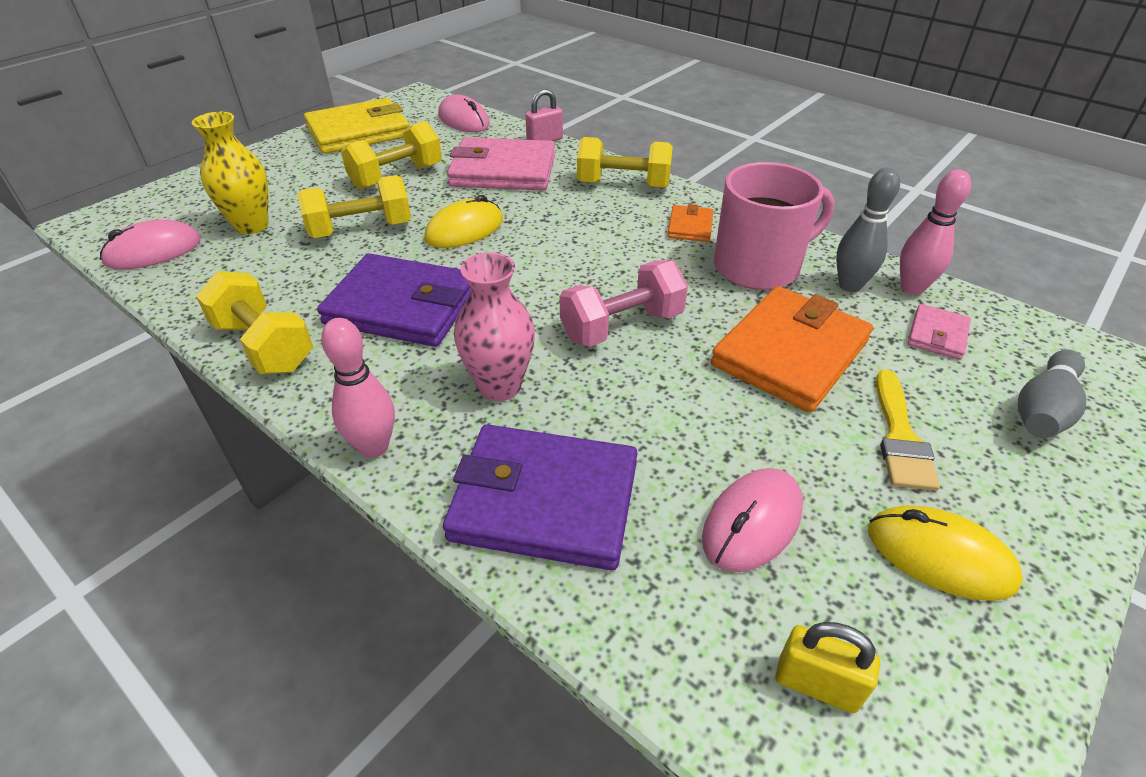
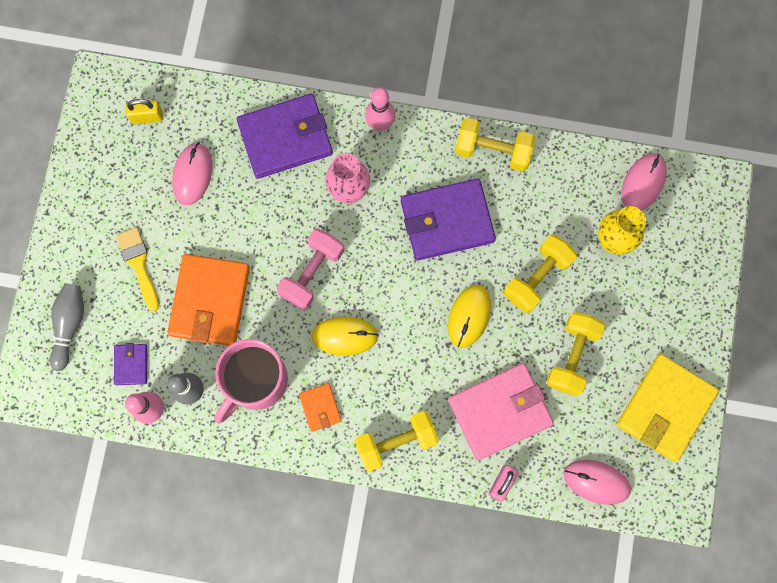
camera: 150 degrees right, 35 degrees up
(937, 335) = (131, 364): pink wallet -> purple wallet
(939, 556) = (111, 199): yellow mouse -> yellow mouse (345, 336)

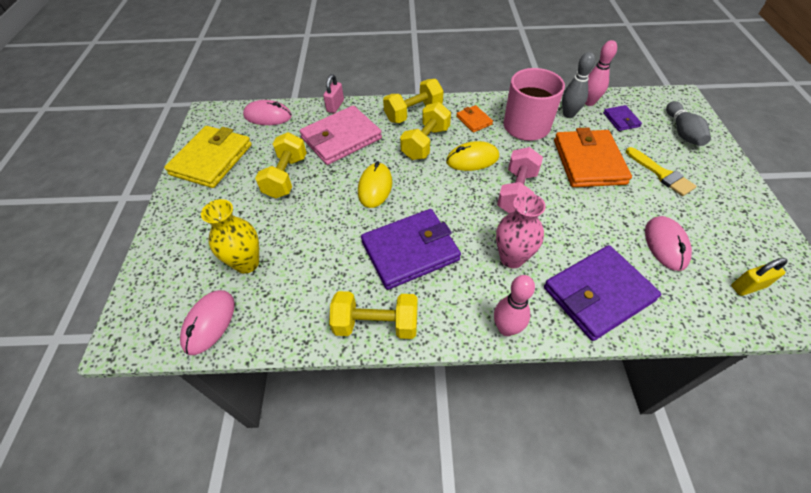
camera: 170 degrees right, 25 degrees down
(537, 277) = (319, 223): yellow dumbbell -> yellow dumbbell (425, 143)

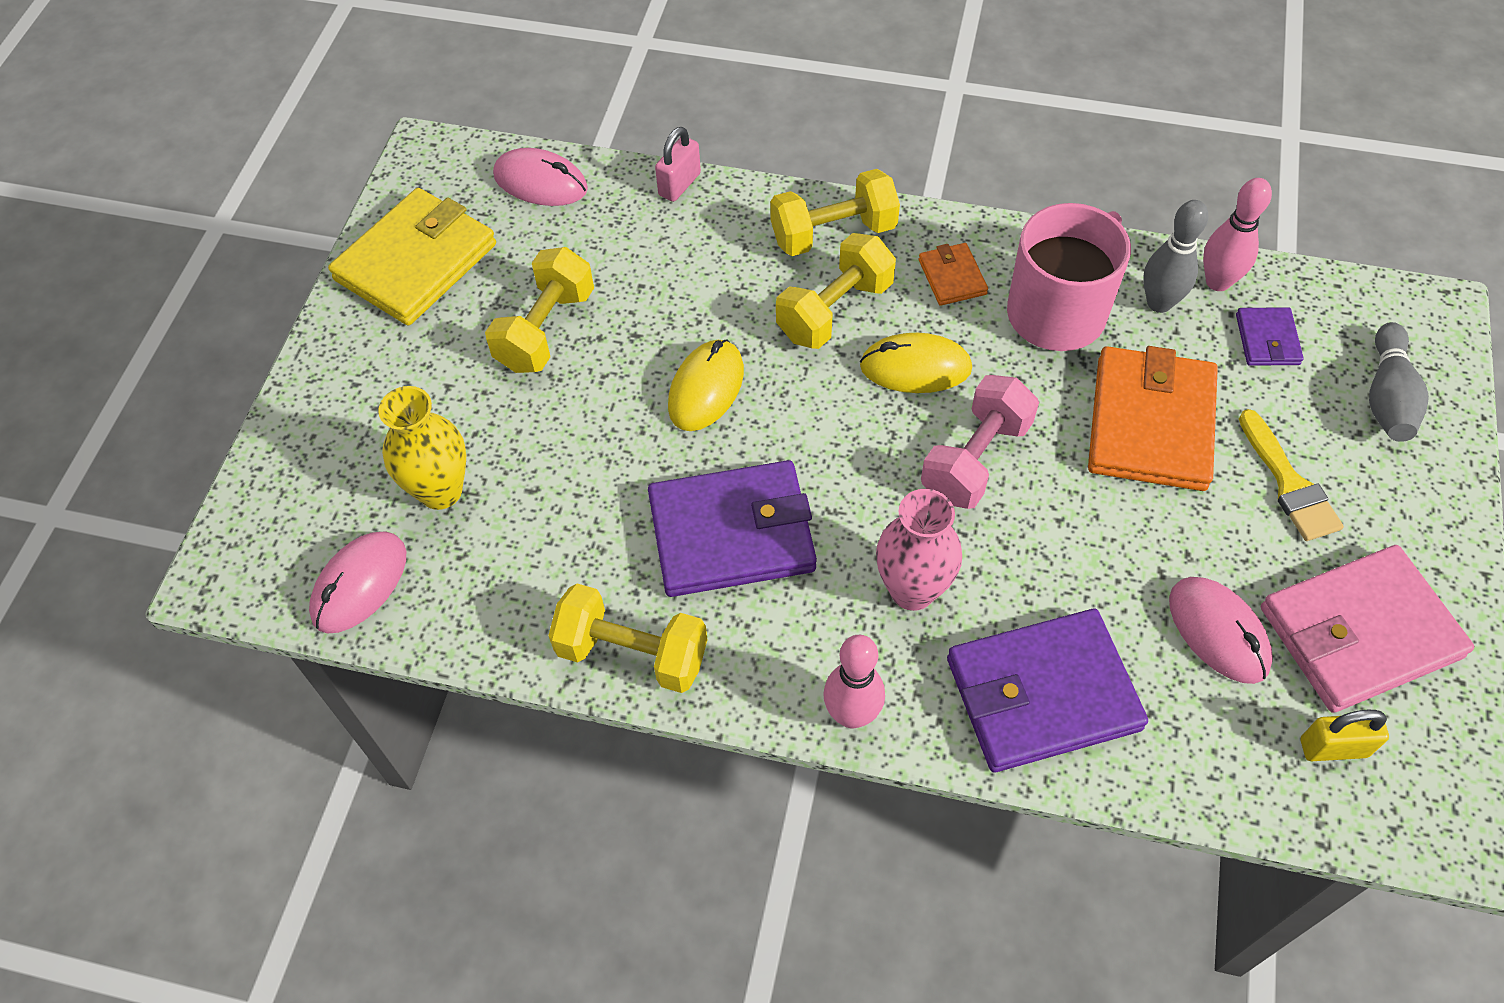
camera: 15 degrees right, 5 degrees up
(341, 138) = (671, 264): pink wallet -> pink wallet (1359, 632)
(665, 245) = (1218, 632): pink mouse -> pink mouse turned 45 degrees counterclockwise

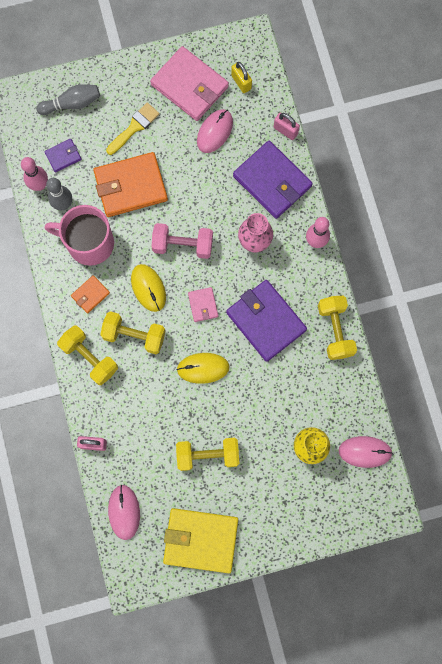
camera: 120 degrees left, 20 degrees up
(830, 440) = (203, 305): none -> pink wallet
(1163, 786) = (285, 130): none -> pink padlock

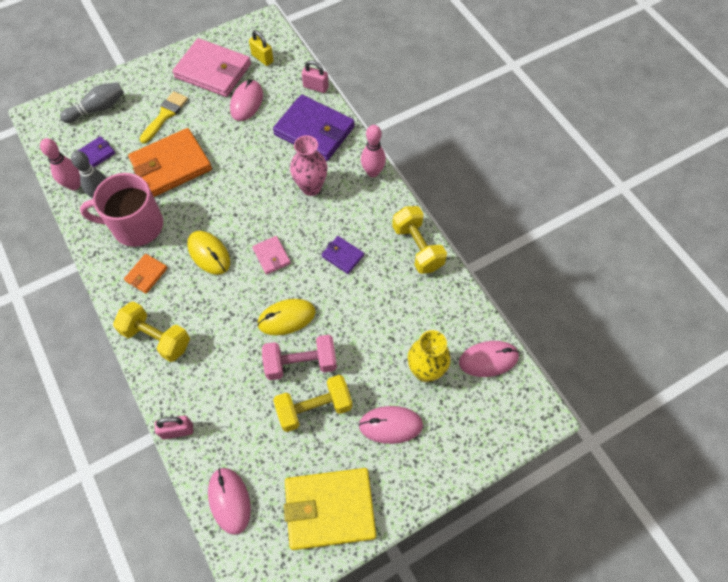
camera: 15 degrees left, 15 degrees down
(134, 335) = (203, 303): yellow dumbbell -> none
(183, 245) = (237, 205): pink dumbbell -> pink dumbbell (301, 363)
(266, 321) = (342, 256): purple wallet -> purple wallet, size x0.48
(266, 486) = (390, 425): none -> pink mouse

